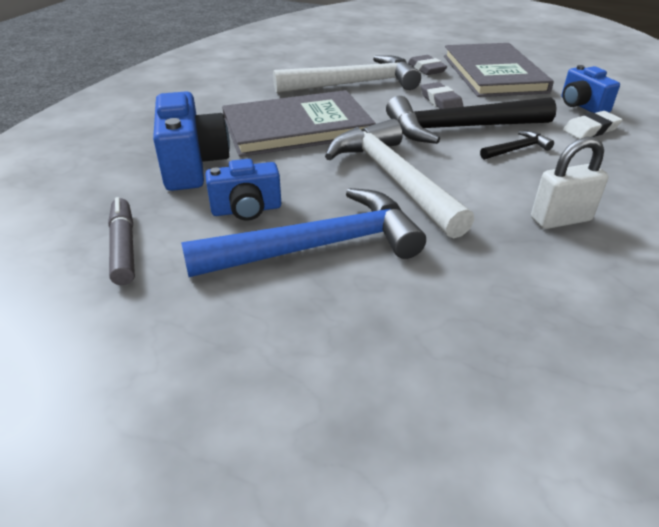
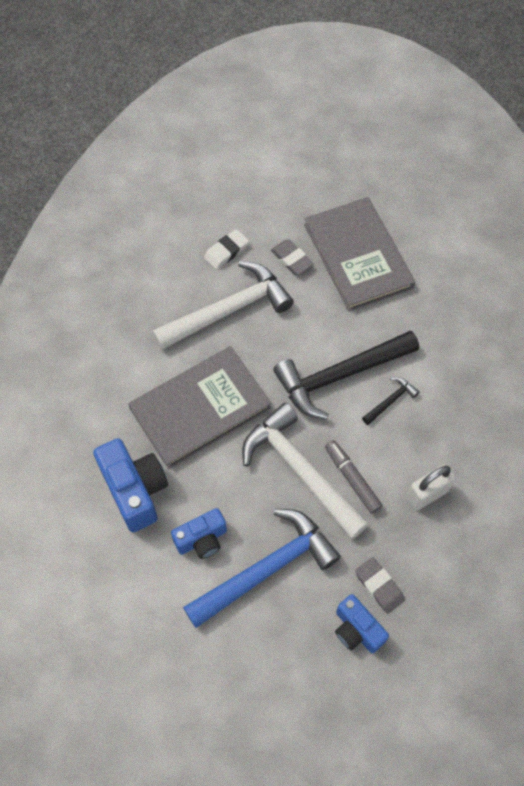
camera: 15 degrees left, 25 degrees up
(123, 248) = (133, 606): grey marker -> grey marker (352, 479)
(441, 101) = (316, 328): grey eraser -> grey eraser (379, 586)
(581, 106) = (441, 308): blue camera -> blue camera (357, 630)
(591, 129) = (449, 352): white eraser -> white eraser (226, 251)

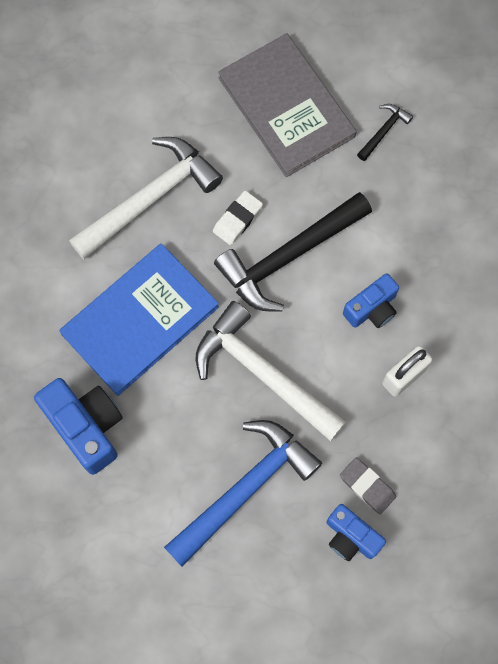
camera: 10 degrees left, 10 degrees up
(200, 408) = (140, 320): grey book -> blue book
(202, 540) = (170, 469): blue camera -> blue camera (372, 309)
(226, 251) = (134, 126): white eraser -> white eraser (237, 219)
(291, 259) = (211, 124): grey eraser -> none
(352, 479) = (321, 373): grey marker -> none
(390, 401) = (349, 276): black hammer -> black hammer (384, 131)

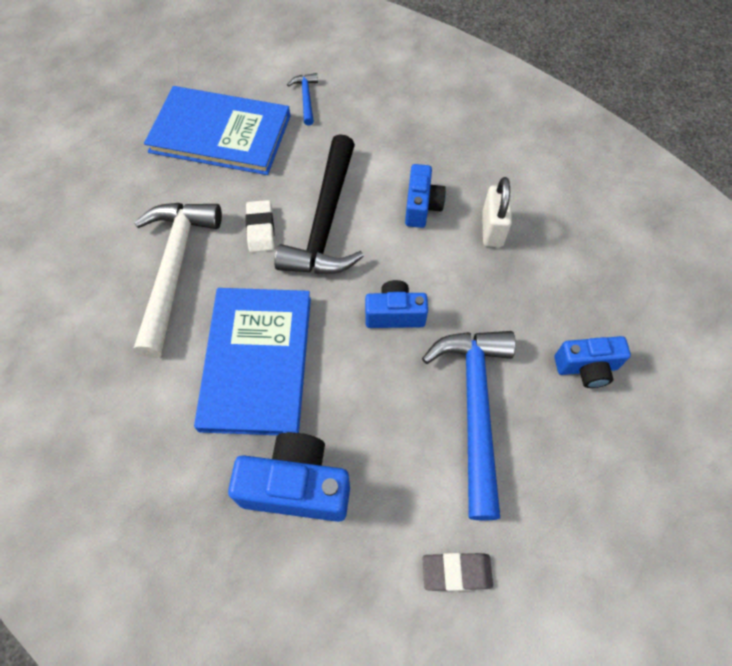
camera: 45 degrees left, 10 degrees down
(263, 373) = (395, 314): white hammer -> blue camera
(286, 107) = (220, 133): grey book -> blue book
(367, 486) = (555, 322): grey eraser -> grey eraser (456, 572)
(384, 131) = (306, 98): black hammer -> blue hammer

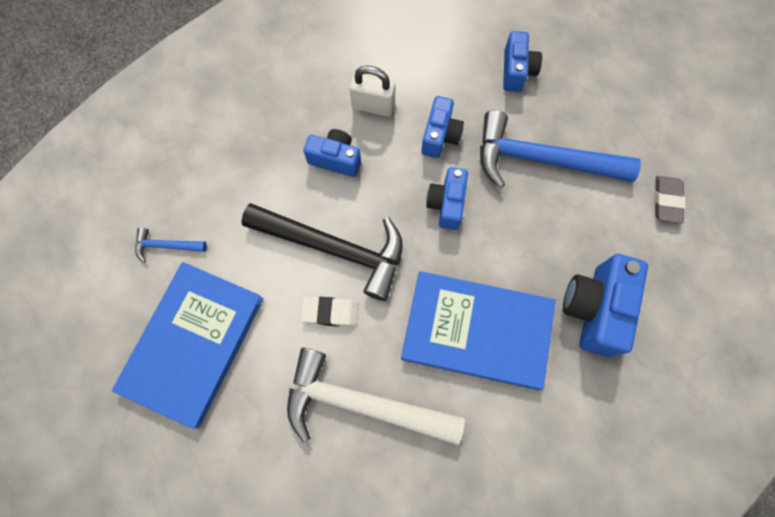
camera: 80 degrees left, 10 degrees up
(475, 297) = (440, 136): none -> blue camera

